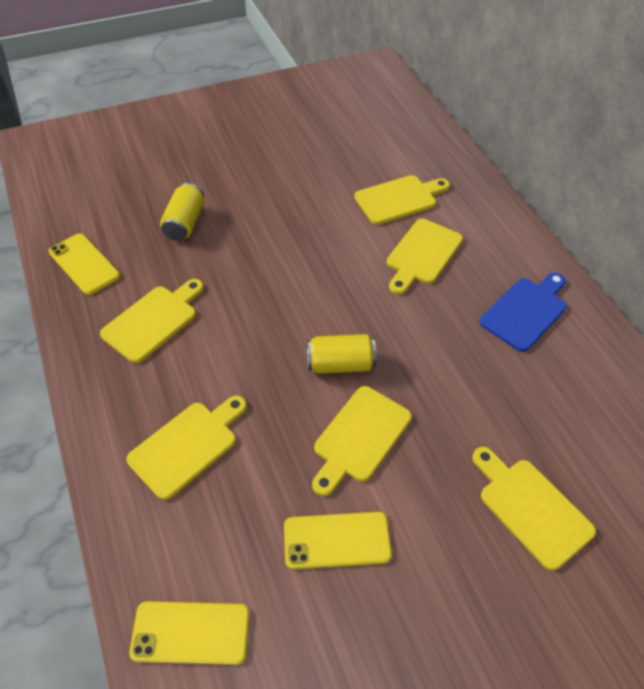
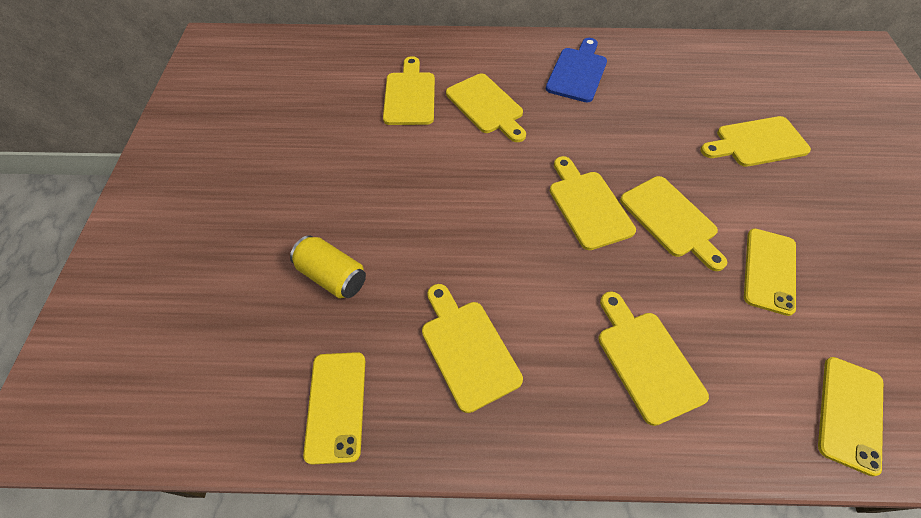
camera: 65 degrees left, 5 degrees up
(84, 264) = (336, 406): yellow phone -> yellow phone turned 75 degrees counterclockwise
(340, 364) = (588, 205): yellow can -> yellow cutting board
(526, 311) = (578, 72): blue cutting board -> blue cutting board turned 45 degrees clockwise

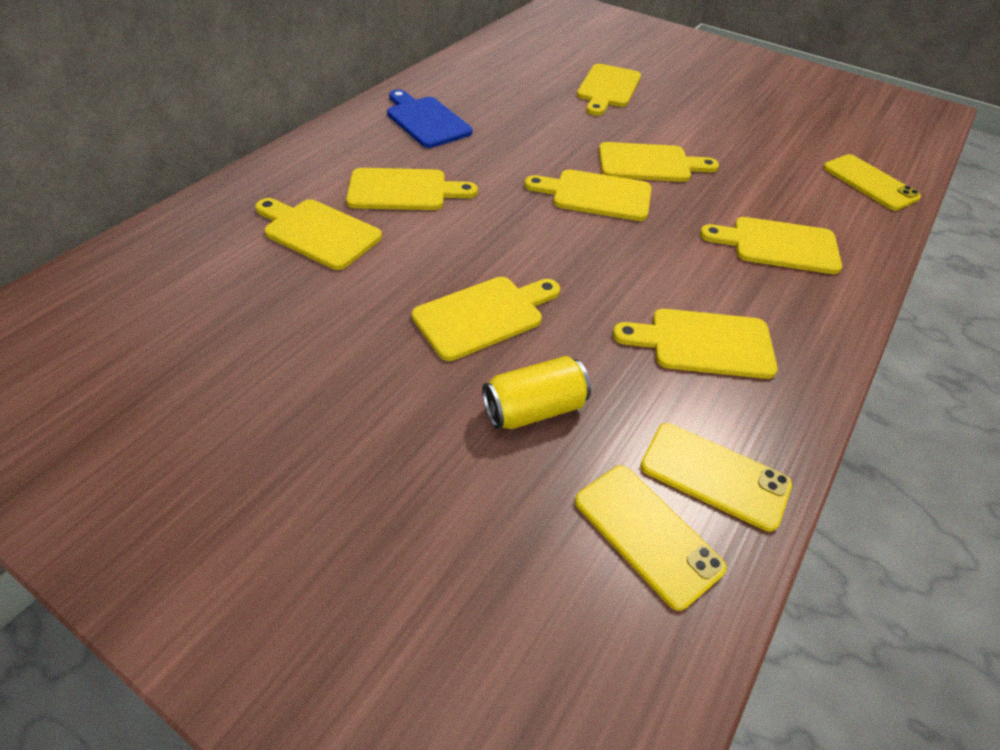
camera: 60 degrees left, 10 degrees down
(397, 209) = (484, 315): none -> yellow cutting board
(769, 270) = (733, 149): yellow phone -> yellow phone (647, 534)

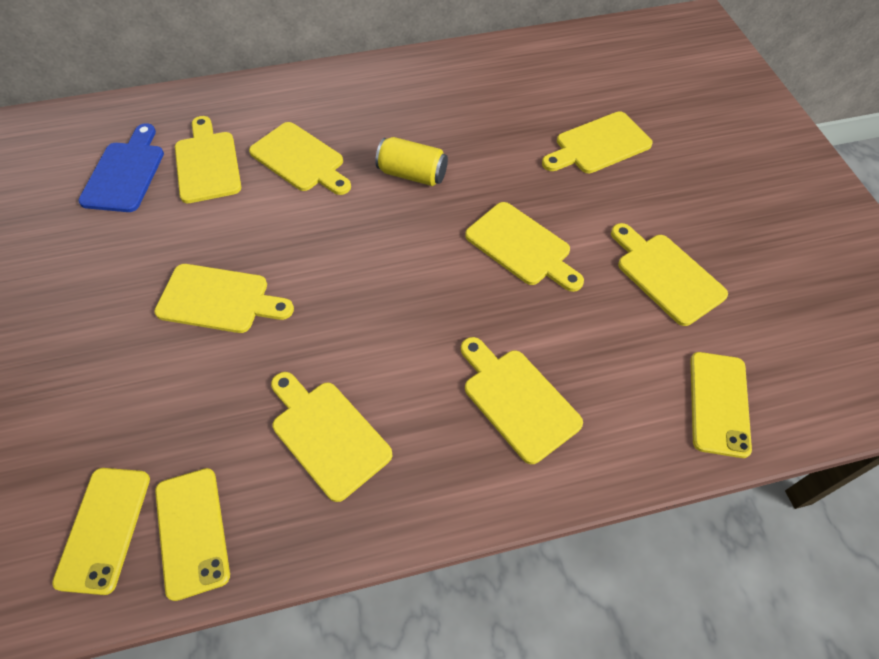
camera: 45 degrees right, 10 degrees up
(426, 120) = (397, 101): blue cutting board -> blue cutting board (125, 173)
(534, 409) = (157, 392): yellow can -> yellow can (412, 174)
(596, 195) = (432, 250): yellow cutting board -> yellow cutting board (666, 275)

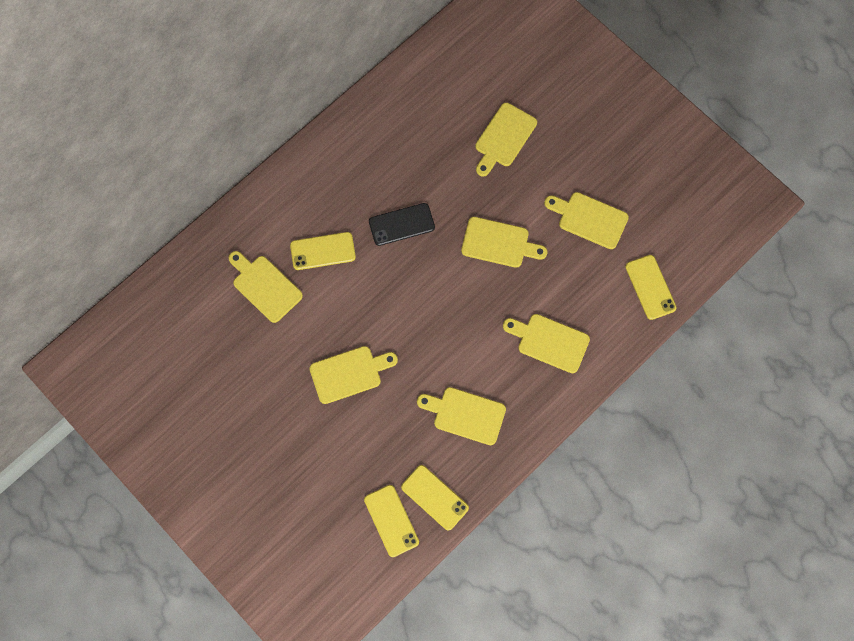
camera: 30 degrees left, 15 degrees up
(125, 173) = (217, 322): blue cutting board -> none
(300, 159) = (323, 251): yellow cutting board -> yellow phone
(412, 174) = (401, 224): yellow can -> black phone

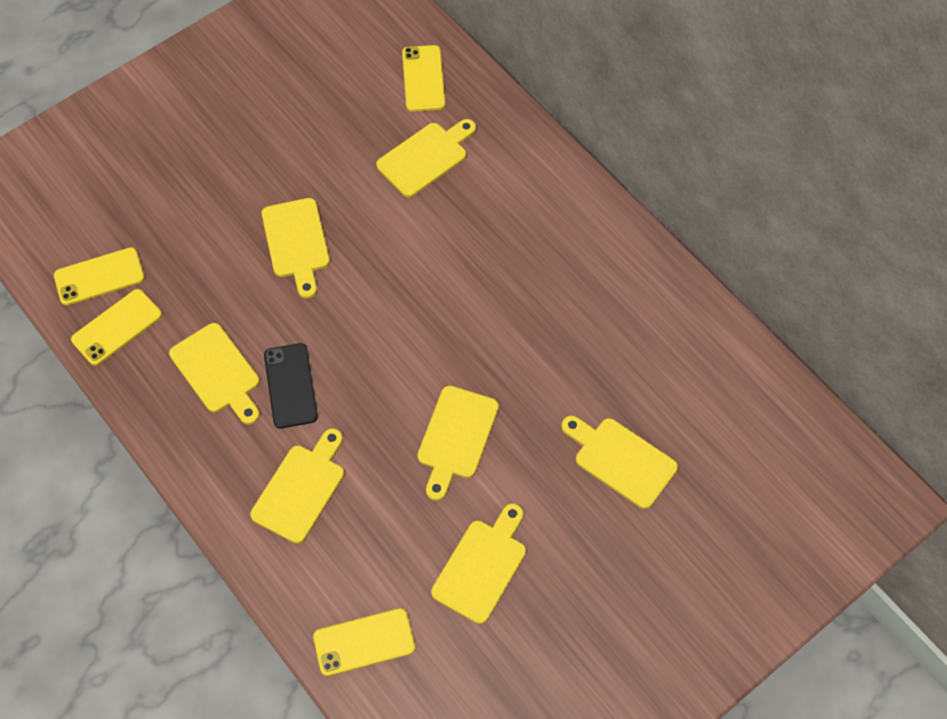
camera: 95 degrees right, 10 degrees down
(323, 251) = (467, 222): yellow phone -> yellow phone (423, 78)
(401, 224) = (496, 316): black phone -> black phone (290, 386)
(465, 414) = (217, 372): yellow cutting board -> yellow cutting board turned 120 degrees clockwise

